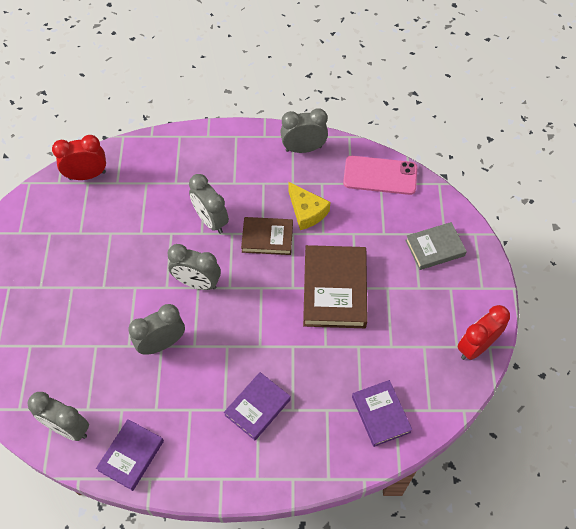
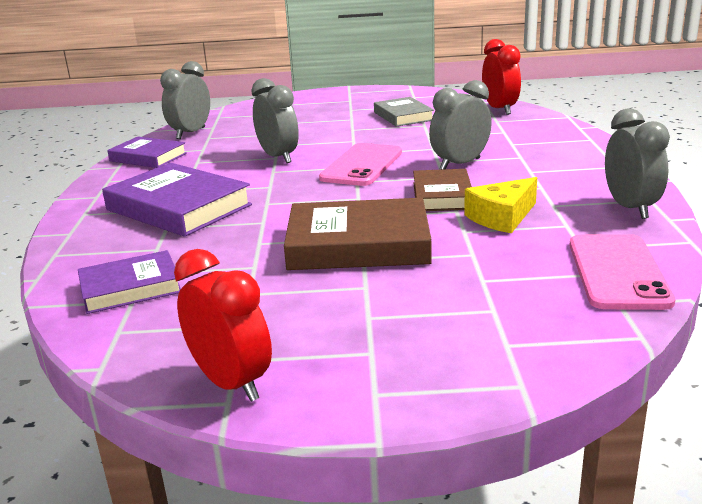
camera: 90 degrees right, 35 degrees down
(197, 283) = (362, 165): grey clock -> pink phone
(257, 407) = (178, 207): purple book -> purple book, size x1.63
(435, 248) = (465, 333): grey book -> grey book (403, 116)

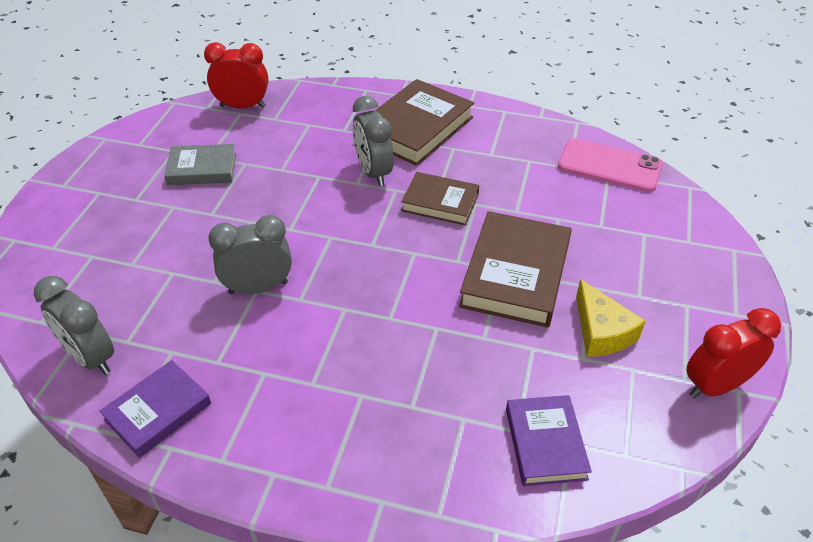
camera: 75 degrees left, 20 degrees up
(178, 207) = (361, 392): purple book -> none
(362, 165) = (331, 232): pink phone -> none
(502, 217) = (501, 185): yellow cheese -> yellow cheese (601, 332)
(554, 167) = (416, 128): none -> brown book
(630, 208) = (515, 124): grey clock -> none

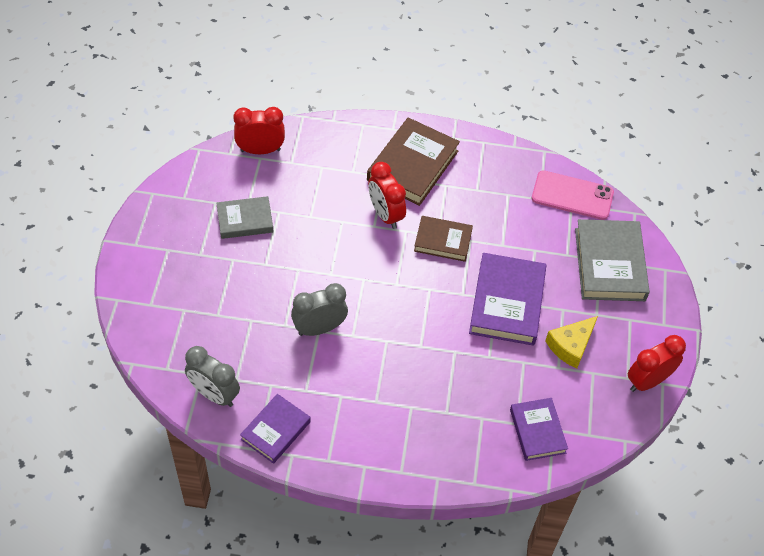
camera: 10 degrees left, 10 degrees up
(373, 172) = (385, 215): grey clock -> red clock
(516, 274) = (507, 303): brown book -> purple book
(601, 332) = (571, 346): yellow cheese -> yellow cheese turned 75 degrees clockwise
(658, 239) = (610, 264): none -> grey book

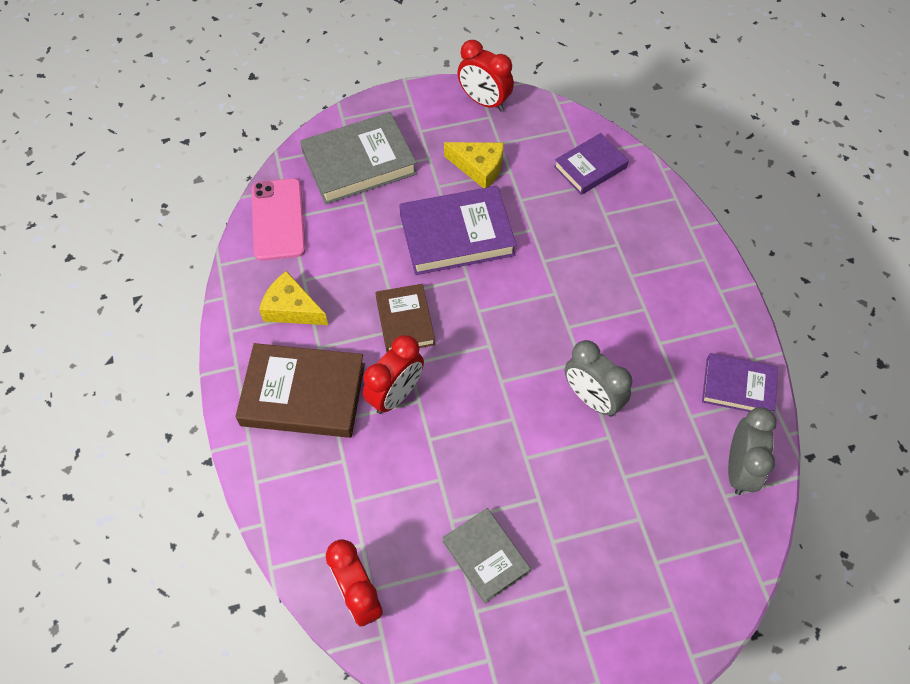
camera: 110 degrees left, 5 degrees up
(486, 180) = (292, 308): none -> yellow cheese

